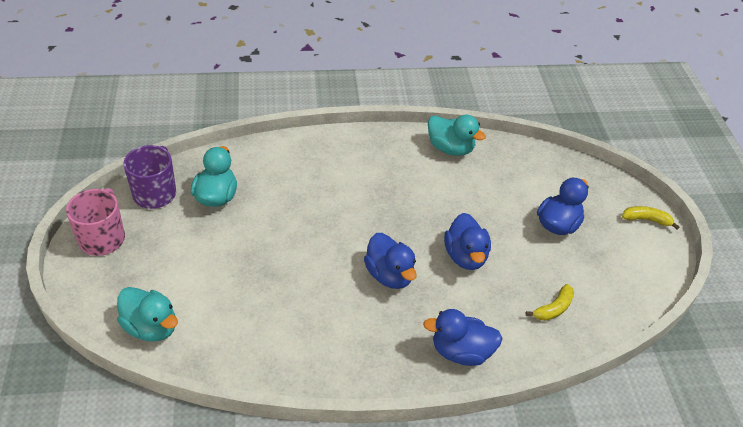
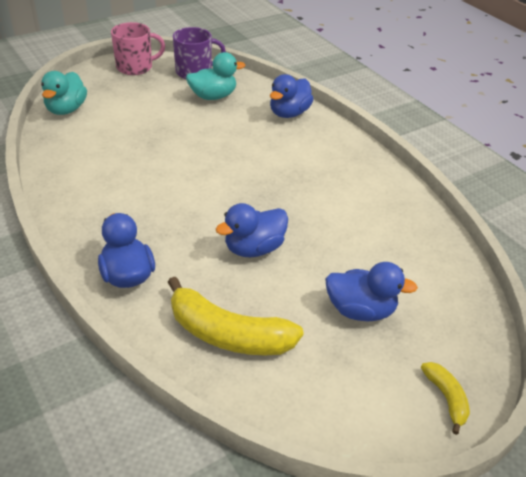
camera: 65 degrees right, 5 degrees down
(389, 275) = (194, 206): blue duck -> blue duck (289, 113)
(450, 148) = (398, 201): turquoise duck -> none
(553, 308) = (228, 334): yellow banana -> yellow banana, size x2.00

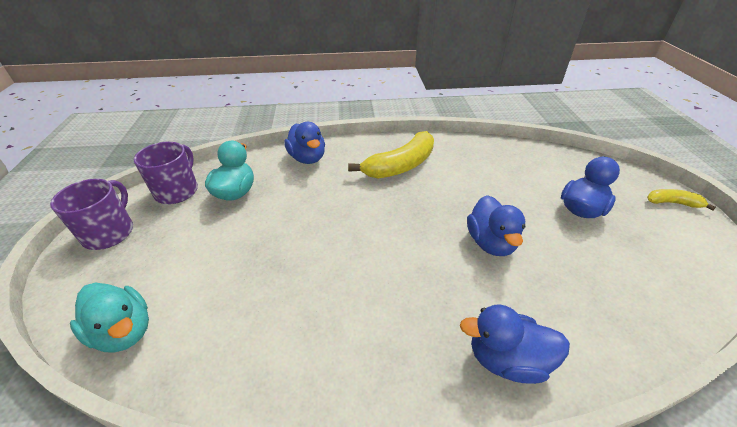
camera: 60 degrees left, 0 degrees up
(135, 67) = (110, 232): pink mug -> purple mug
(228, 334) = (608, 300): yellow banana -> yellow banana (400, 166)

